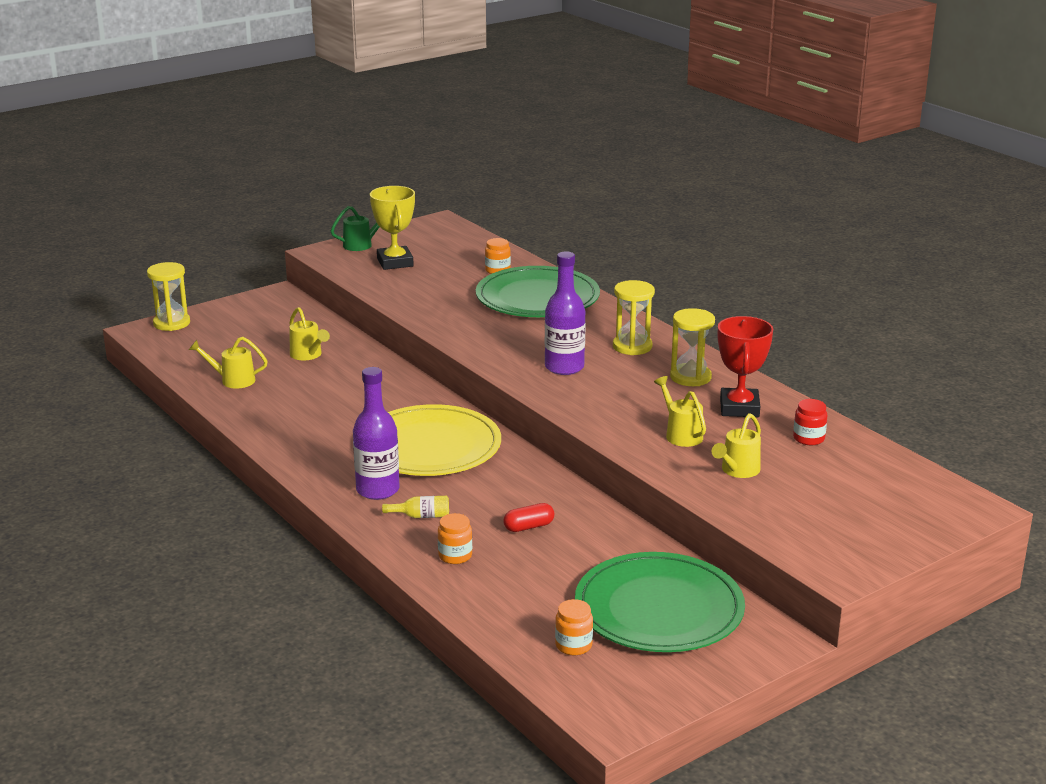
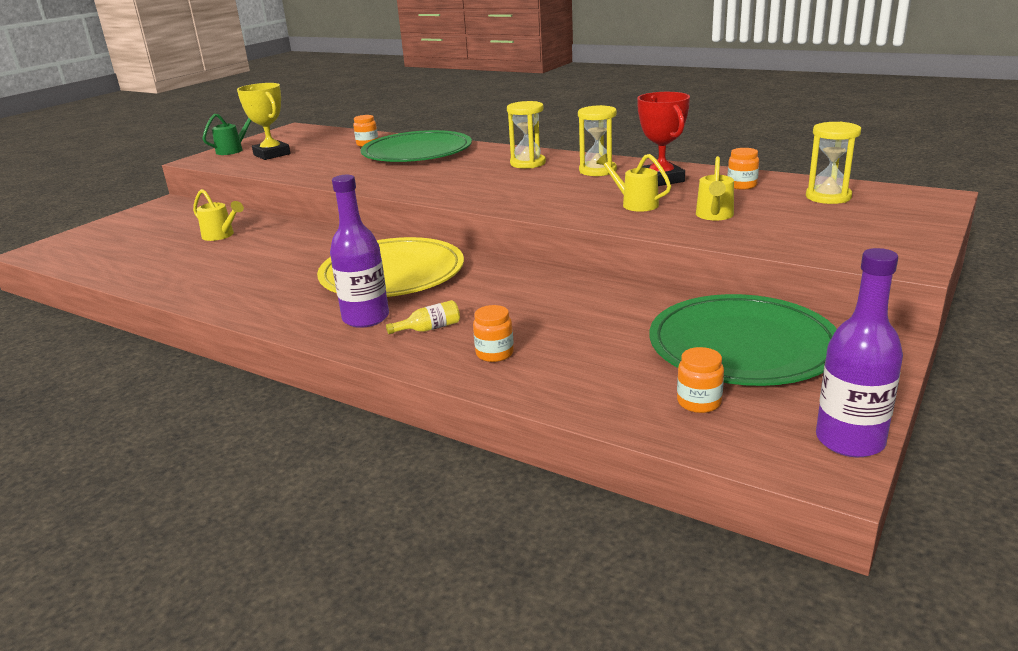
camera: 20 degrees left, 0 degrees up
(171, 323) = (65, 240): yellow hourglass -> yellow hourglass (828, 197)
(233, 380) = (152, 267): yellow watering can -> none
(529, 527) = (545, 311): red capsule -> none
(564, 367) = (484, 185): purple bottle -> purple bottle (850, 440)
(808, 438) = (742, 185): red jar -> orange jar

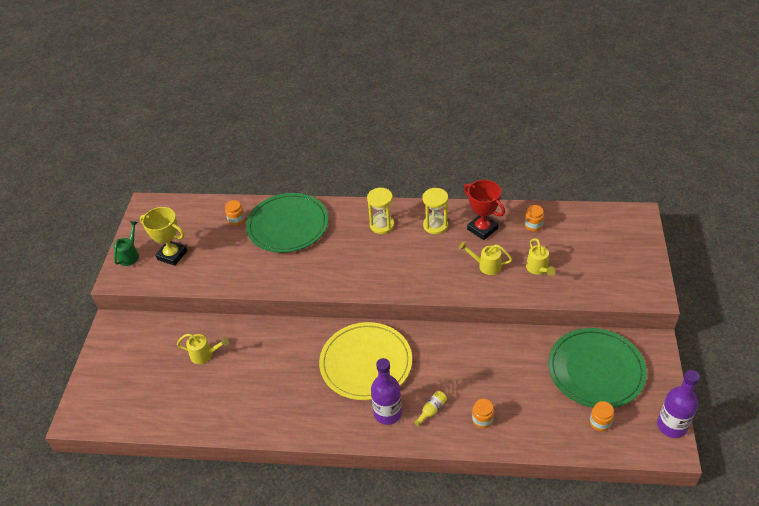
camera: 25 degrees left, 20 degrees up
(828, 197) = (586, 229): yellow hourglass -> none

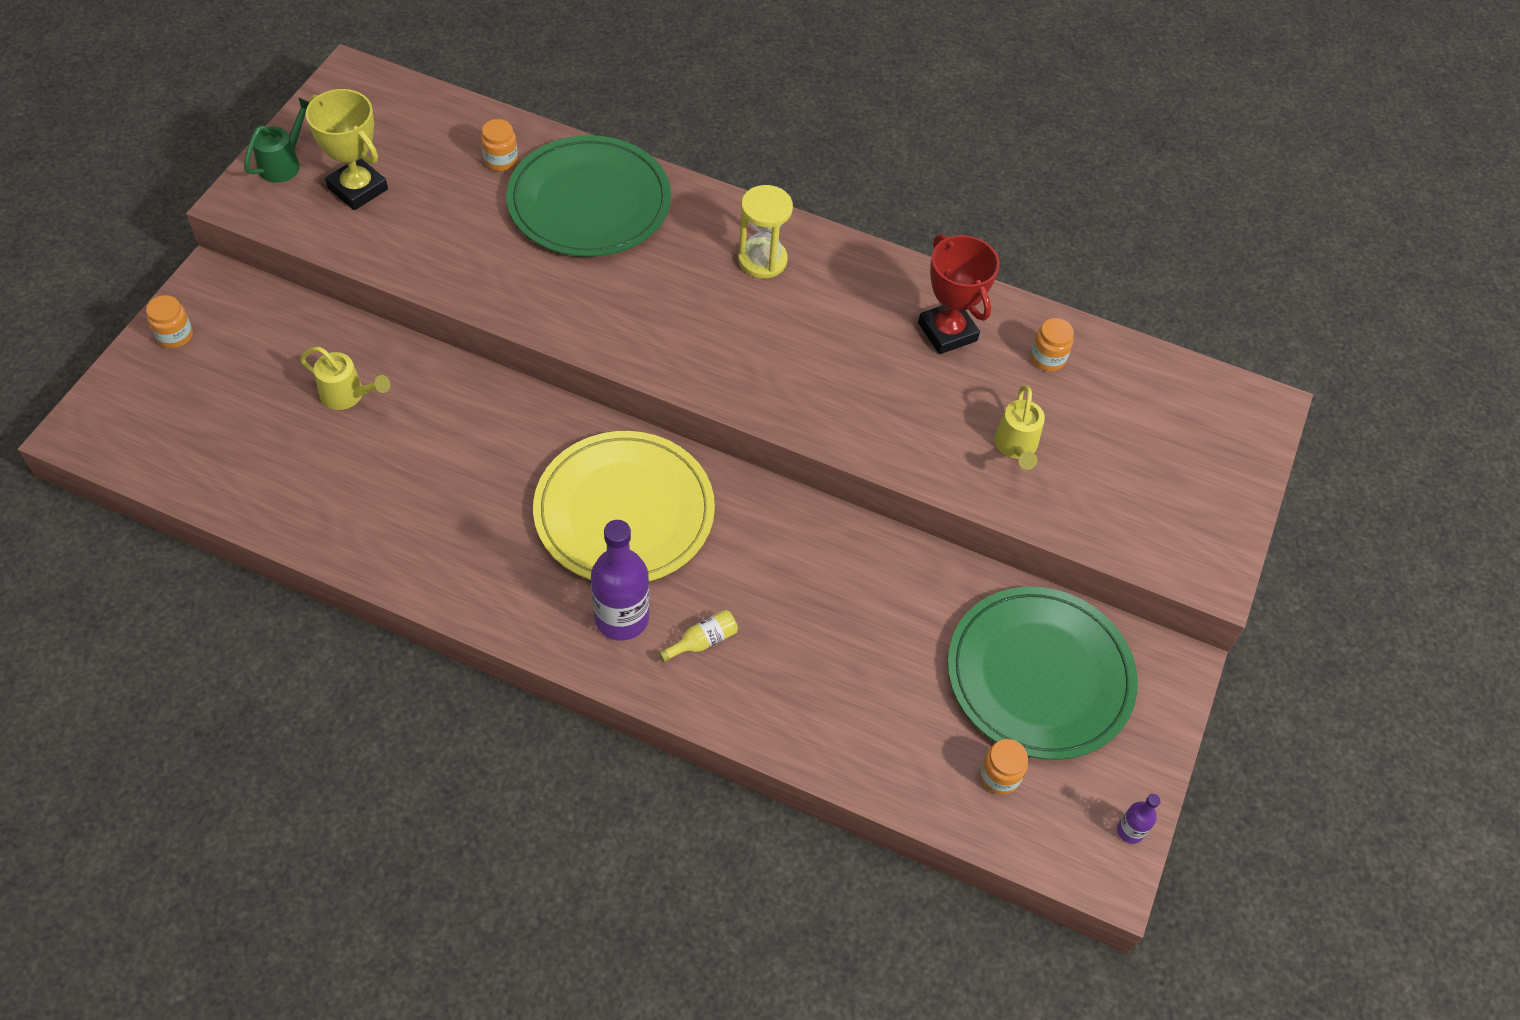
camera: 10 degrees right, 10 degrees up
(435, 225) = (862, 295): yellow hourglass -> none
(482, 420) = (786, 692): orange jar -> orange jar (175, 335)
(486, 266) = (920, 406): yellow watering can -> none
(672, 426) = (1130, 831): purple bottle -> purple bottle, size x0.48

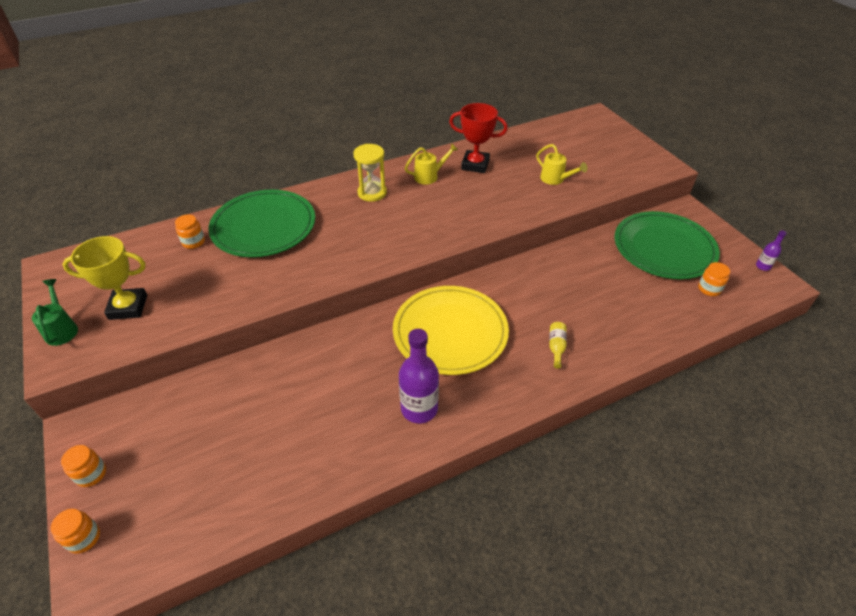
camera: 45 degrees left, 10 degrees down
(347, 395) = (246, 407): yellow watering can -> yellow watering can (429, 176)
(621, 618) = (515, 371): purple bottle -> purple bottle (419, 408)
(1047, 358) = (518, 148): orange jar -> orange jar (84, 538)

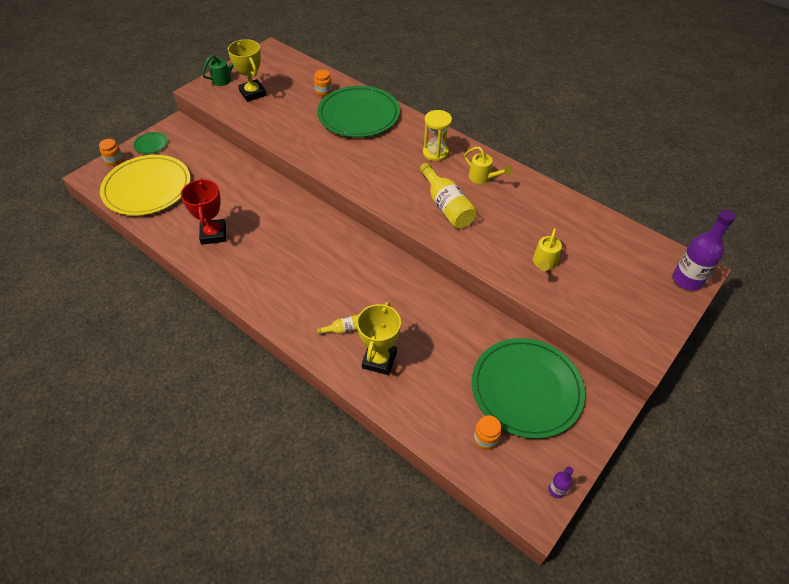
camera: 65 degrees right, 5 degrees up
(91, 474) = (151, 144): orange jar -> green plate
(419, 408) = (247, 264): purple bottle -> purple bottle (687, 280)
(450, 332) = (327, 259): yellow plate -> yellow plate (147, 188)
(453, 210) = (446, 206): none -> yellow bottle
(475, 165) = (523, 201): red trophy -> red trophy (213, 234)
(605, 331) = (379, 360): none -> yellow trophy

